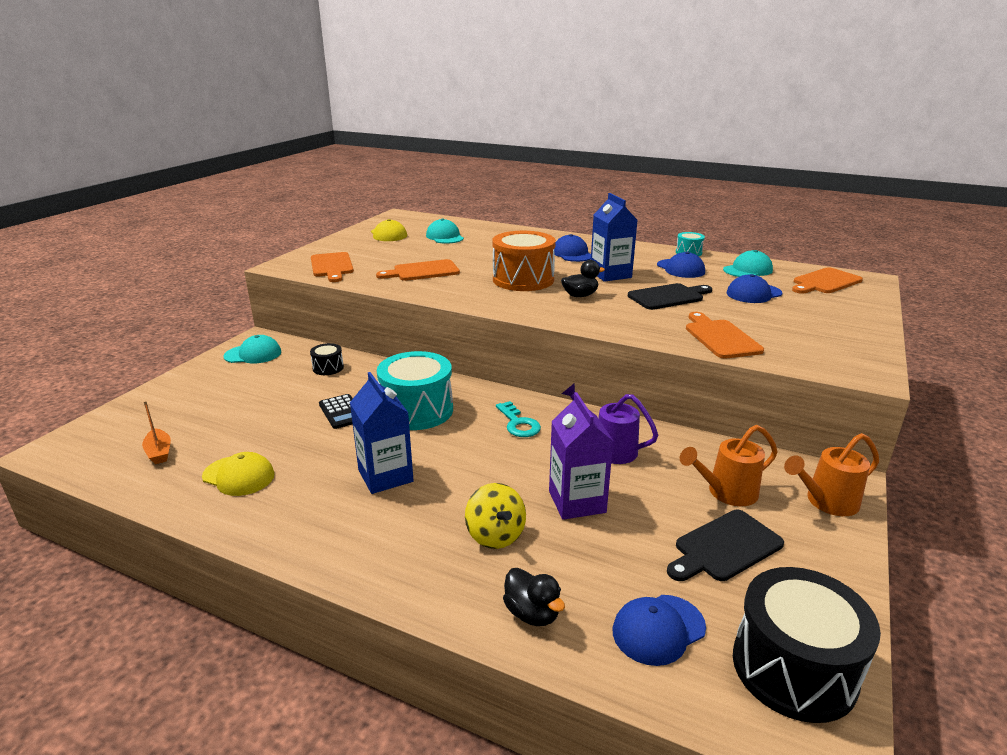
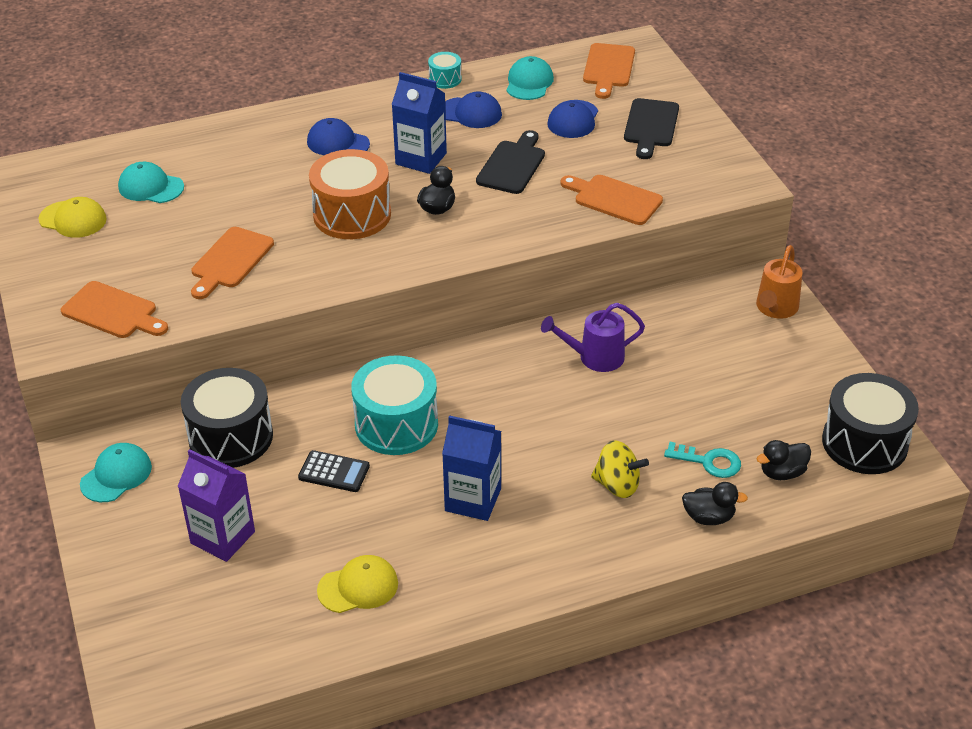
camera: 45 degrees left, 15 degrees up
(159, 452) = (245, 624): orange boat -> none
(328, 368) = (231, 437): black drum -> black drum, size x2.13
(518, 423) = (498, 380): turquoise key -> turquoise key (708, 461)
(577, 502) = (633, 420): purple carton -> purple carton (223, 537)
(658, 629) = (782, 472): blue cap -> black duck
(724, 547) = (756, 389): black cutting board -> black cutting board (650, 126)
(726, 493) = (712, 343): orange watering can -> none

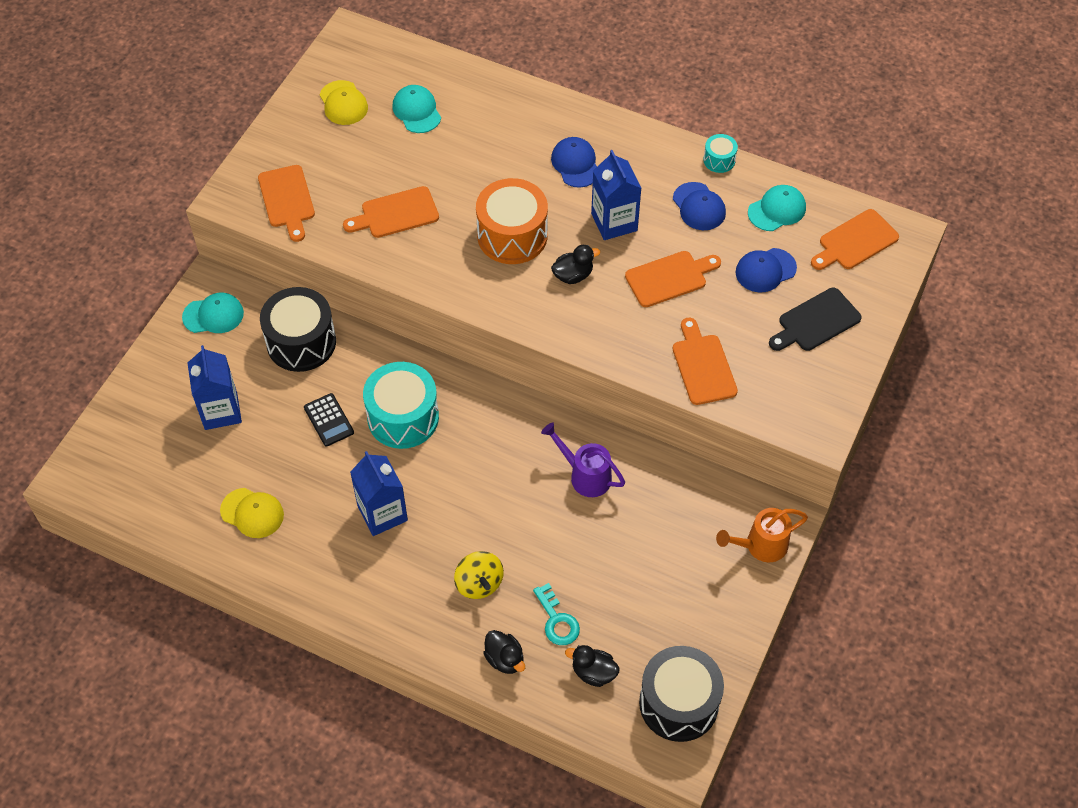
camera: 45 degrees right, 15 degrees up
(223, 537) = (221, 411): purple carton -> blue carton
(512, 165) = (669, 278): black cutting board -> orange cutting board

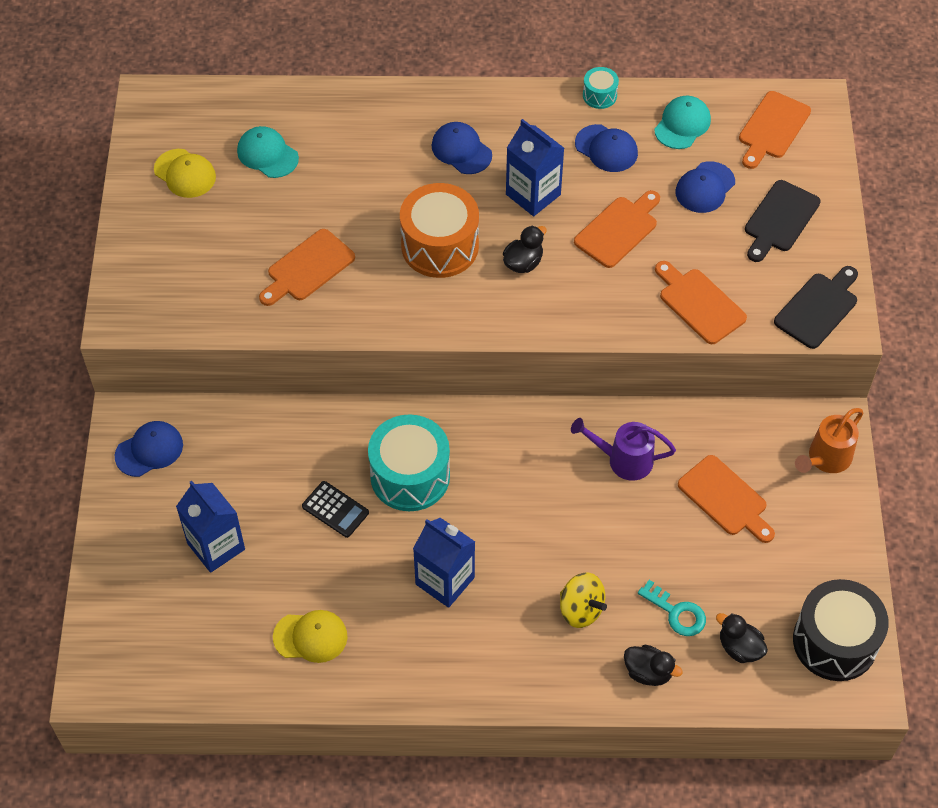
camera: 25 degrees left, 0 degrees up
(213, 315) = (149, 450): turquoise cap -> blue cap
(287, 200) = (184, 296): orange cutting board -> orange cutting board (725, 499)
(301, 342) = (260, 441): black drum -> none
(593, 672) = (739, 648): black duck -> black duck turned 45 degrees clockwise
(806, 410) = (818, 308): none -> black cutting board

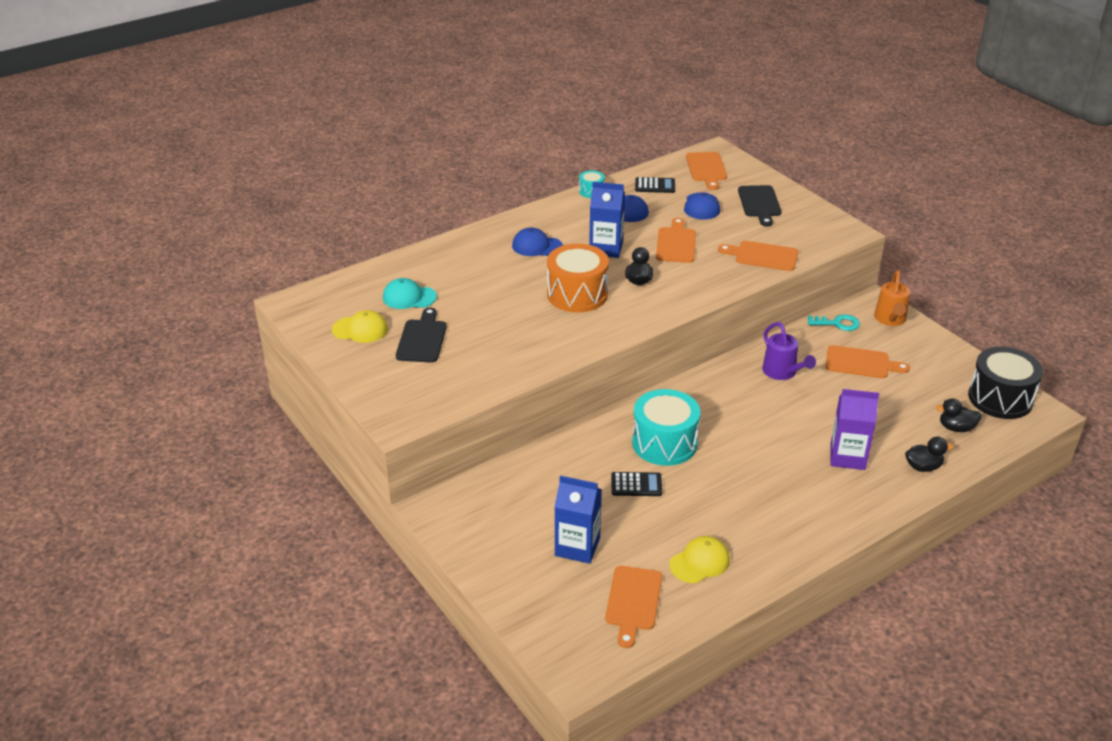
camera: 35 degrees left, 20 degrees down
(149, 450) = (468, 517): blue cap -> none
(308, 268) = (503, 340): orange cutting board -> orange cutting board (633, 602)
(445, 581) = (750, 485): blue carton -> none
(581, 609) = (847, 457): yellow spinning top -> purple carton
(623, 460) = (782, 373): purple watering can -> purple watering can turned 90 degrees counterclockwise
(676, 612) = (902, 429): turquoise key -> turquoise key (837, 323)
(682, 124) = (655, 186): turquoise cap -> black calculator
(818, 308) = (828, 231): black cutting board -> black cutting board (422, 339)

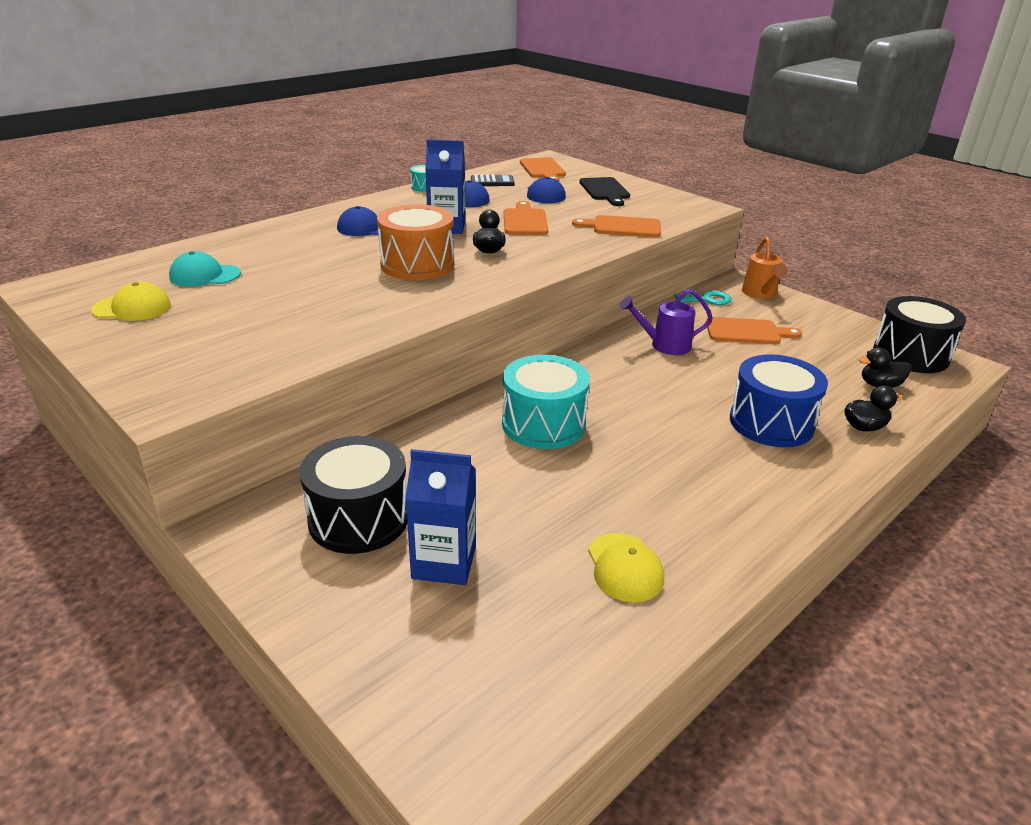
camera: 10 degrees left, 5 degrees down
(422, 339) = (216, 313): black cutting board -> none
(521, 509) = (358, 519): none -> black drum
(633, 602) = (539, 637): orange cutting board -> none
(636, 485) = (516, 474): black calculator -> none
(699, 562) = (625, 567): yellow cap -> yellow cap turned 120 degrees clockwise
(782, 373) = (664, 345): purple watering can -> purple watering can turned 120 degrees clockwise
(847, 457) = (771, 423): purple carton -> blue drum

